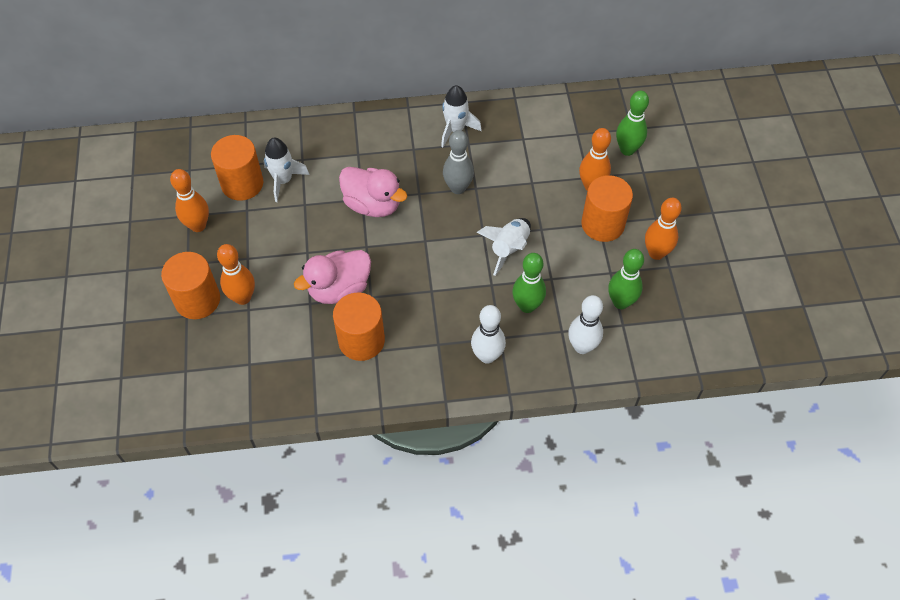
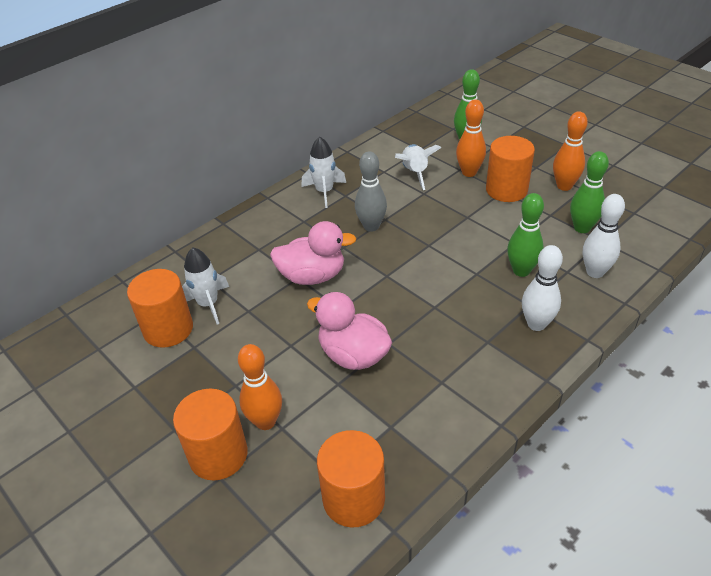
camera: 35 degrees left, 15 degrees down
(198, 225) = (154, 389): orange bowling pin -> none
(339, 289) = (353, 355): pink duck -> pink duck turned 105 degrees clockwise
(361, 340) = (420, 382): orange cylinder -> orange cylinder (353, 498)
(509, 248) = (459, 242): white rocket -> white rocket (414, 173)

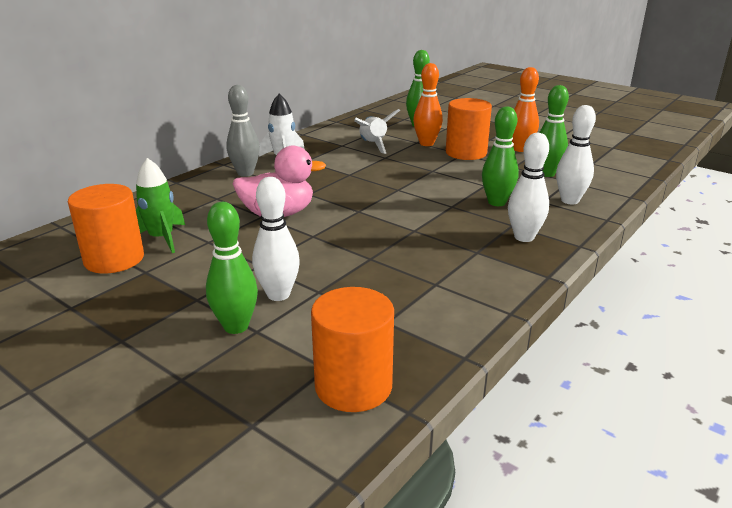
camera: 10 degrees left, 15 degrees down
(208, 304) = (161, 238): white rocket -> green rocket
(218, 454) = (178, 358): orange cylinder -> none
(265, 421) = (236, 326): orange bowling pin -> green bowling pin
(303, 385) = (278, 294): none -> white bowling pin
(353, 355) = (332, 268): pink duck -> none
(371, 226) = (336, 179): grey bowling pin -> grey bowling pin (245, 173)

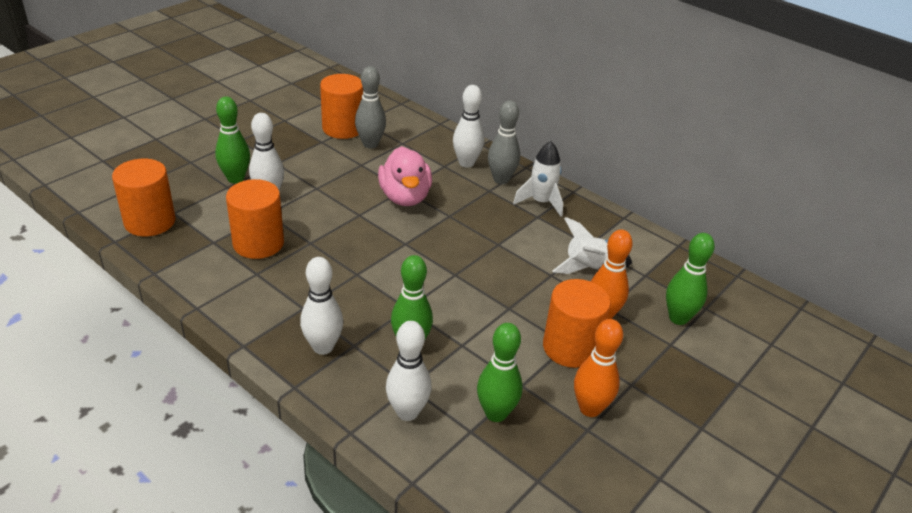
camera: 90 degrees right, 10 degrees up
(161, 238) = (370, 144): green rocket -> grey bowling pin
(213, 188) = (466, 163): none -> white bowling pin
(381, 289) = (258, 243): none -> orange cylinder

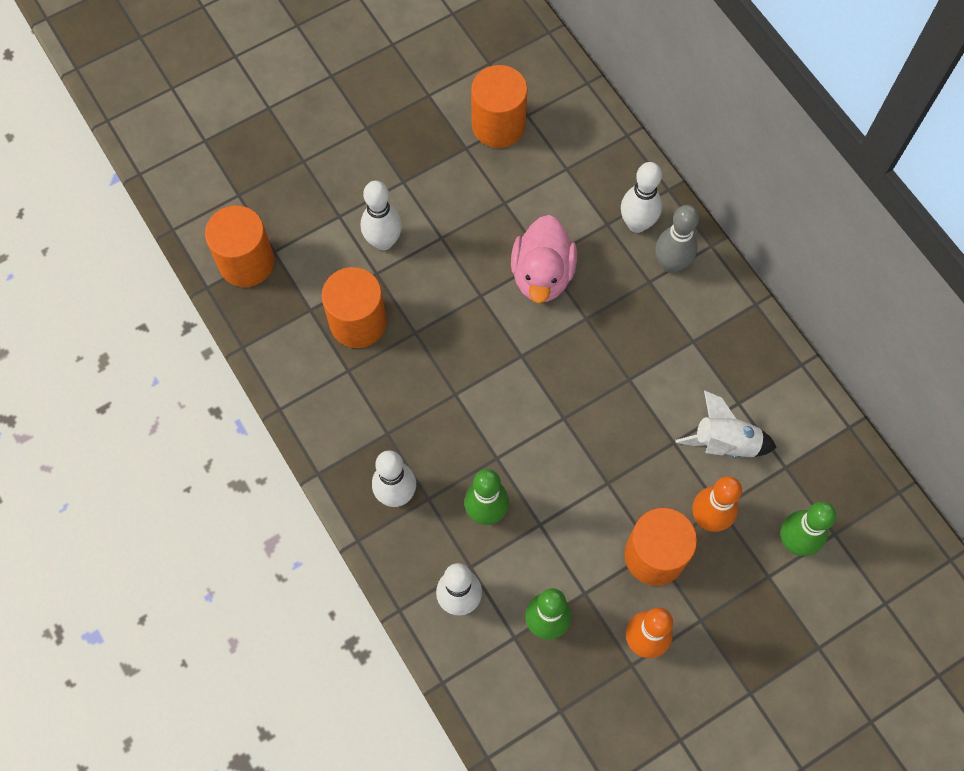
camera: 20 degrees right, 30 degrees up
(235, 178) = (350, 203): green bowling pin -> none
(370, 144) = (525, 164): grey bowling pin -> none
(541, 202) = (706, 316): white rocket -> none

